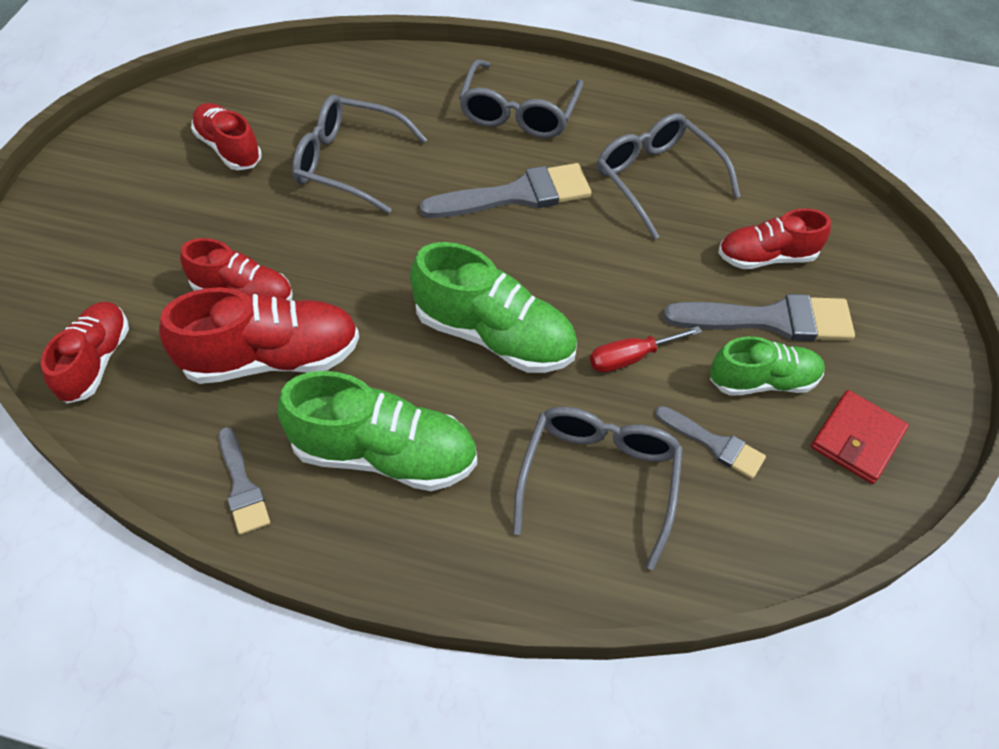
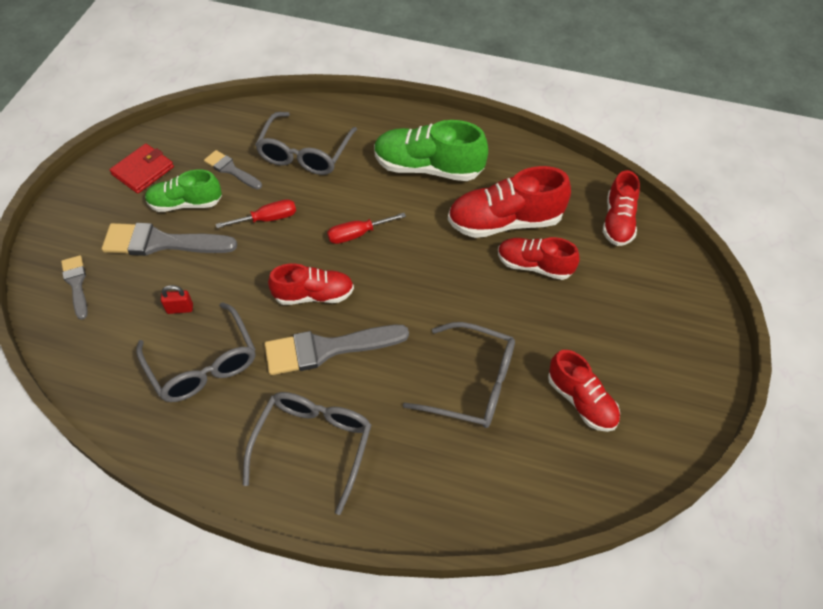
camera: 175 degrees left, 0 degrees up
(242, 486) = (507, 154): grey brush -> grey brush (76, 284)
(494, 335) = (357, 234): green shoe -> red screwdriver
(707, 236) = (180, 309): none -> red padlock
(766, 257) = (141, 290): red shoe -> red shoe (314, 295)

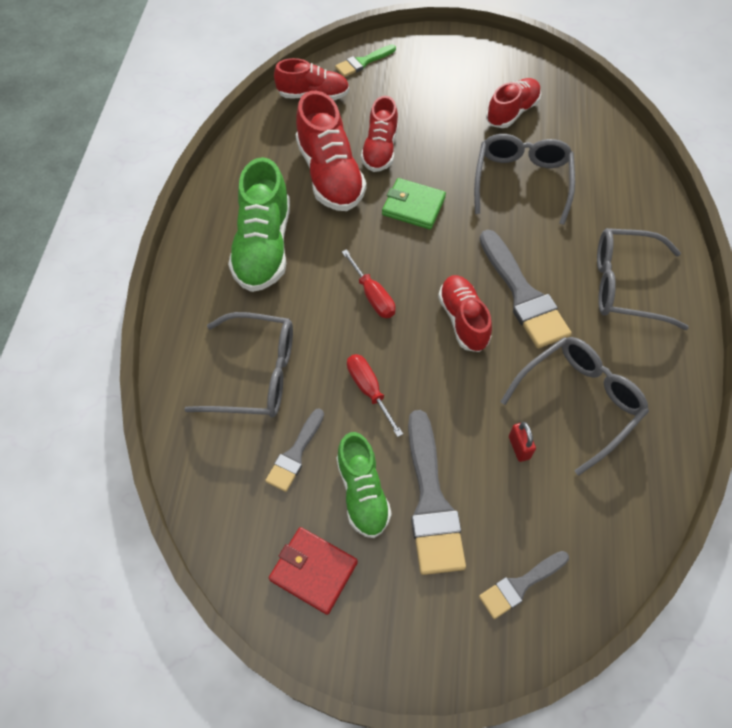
camera: 100 degrees left, 5 degrees up
(454, 281) = (413, 206): none -> green wallet
(670, 270) = (363, 62): none -> green brush

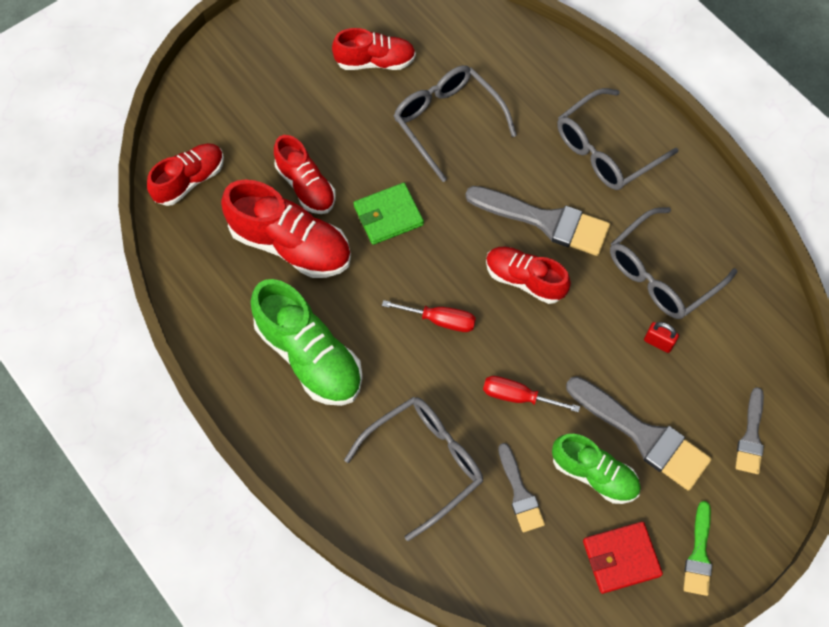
camera: 45 degrees left, 5 degrees up
(363, 62) = (196, 111): green brush -> green brush (699, 554)
(512, 112) = (375, 61): red shoe -> red shoe turned 90 degrees clockwise
(578, 402) = (662, 273): grey glasses -> grey glasses turned 135 degrees counterclockwise

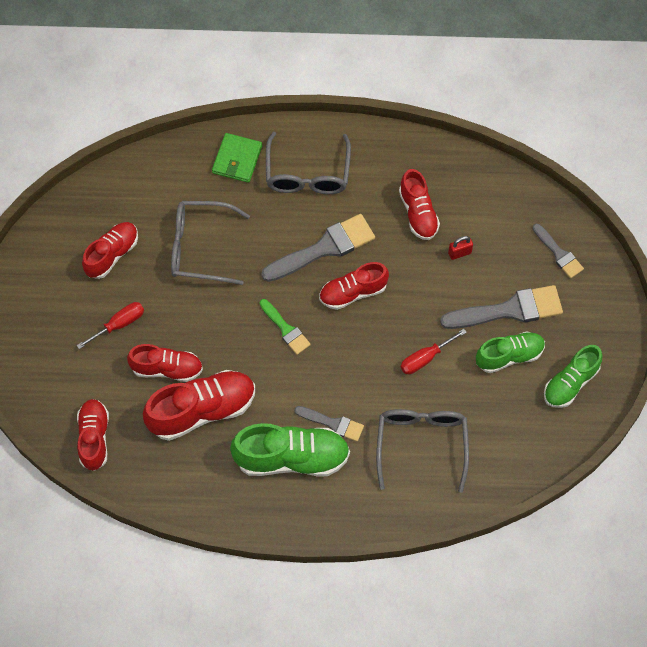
camera: 50 degrees left, 0 degrees up
(388, 216) = (235, 336): green wallet -> green wallet (237, 159)
(440, 320) = (336, 362): red screwdriver -> red screwdriver (119, 324)
(520, 493) = (485, 406): grey brush -> grey brush (333, 423)
(621, 558) = (570, 383): red wallet -> green shoe
(662, 273) = (418, 213): grey glasses -> red shoe
(699, 554) = (602, 340): green brush -> green brush (285, 329)

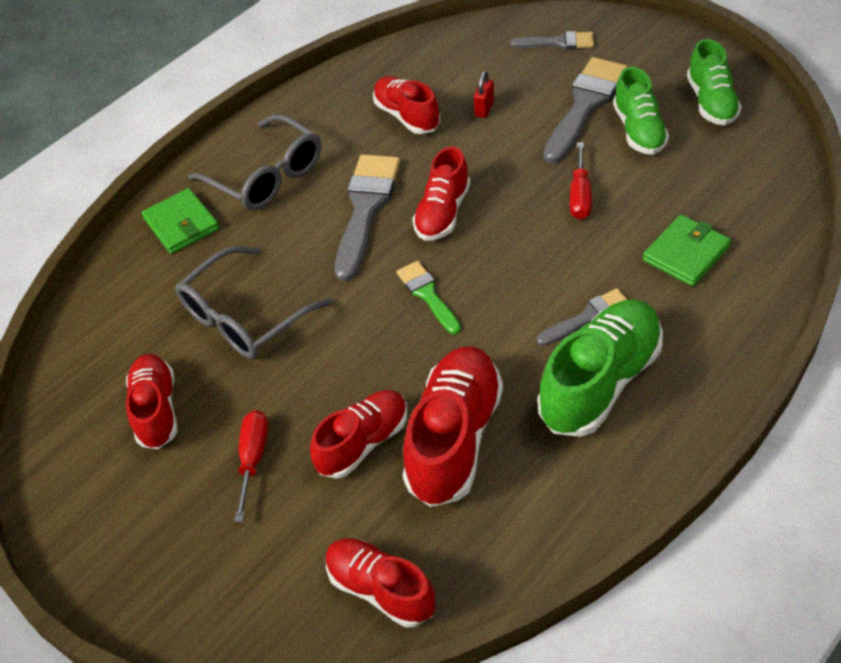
camera: 45 degrees left, 15 degrees down
(285, 329) = (427, 295): green brush -> green brush turned 120 degrees counterclockwise
(418, 213) = (407, 116): red shoe -> red shoe turned 150 degrees counterclockwise
(421, 446) = (686, 253): grey glasses -> green wallet
(509, 356) = (638, 130): green shoe -> green shoe turned 150 degrees clockwise

